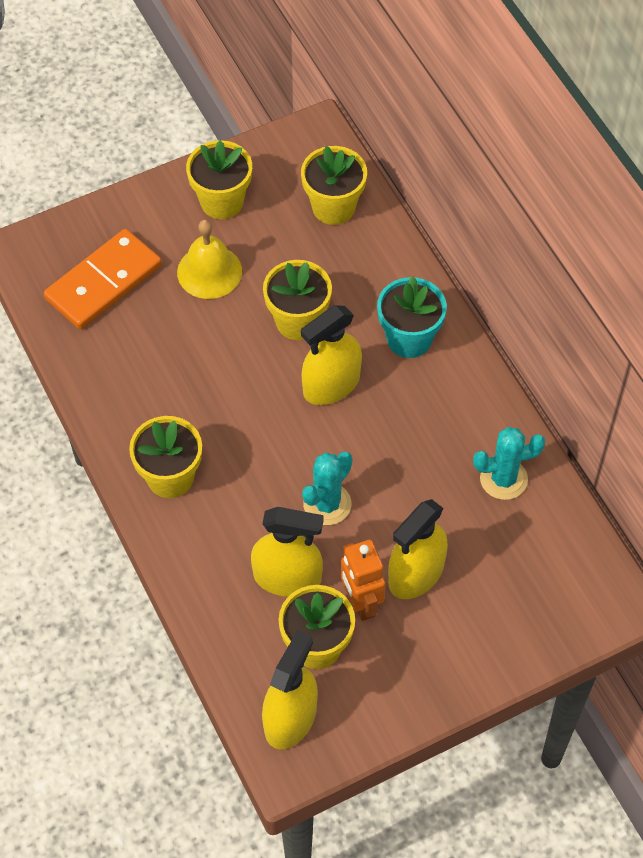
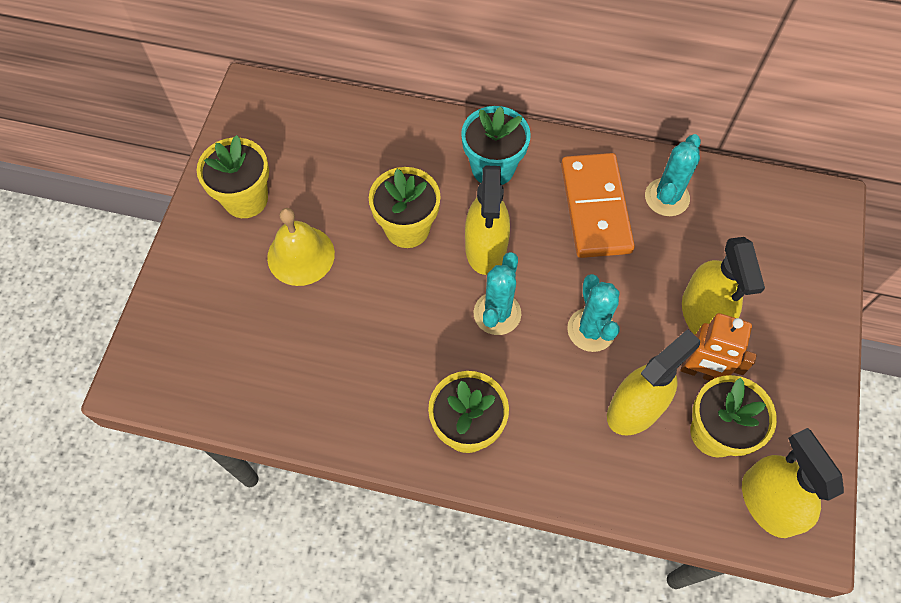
camera: 50 degrees left, 5 degrees up
(103, 282) = (231, 340): orange domino -> orange domino (595, 208)
(281, 431) = (497, 313): none -> turquoise cactus
(333, 207) = (329, 130): yellow flower pot -> none

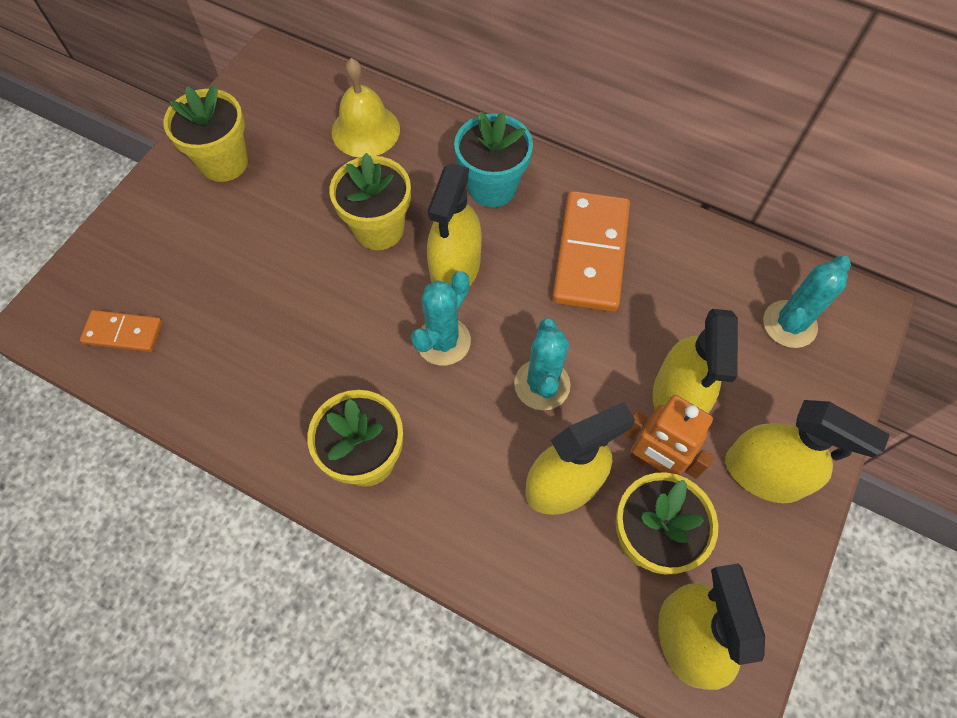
camera: 15 degrees right, 0 degrees up
(214, 375) = (123, 333): none -> orange domino
(301, 255) = (258, 231): yellow bell -> yellow bell (365, 130)
(667, 197) = (675, 261): turquoise cactus -> turquoise cactus (789, 324)
(788, 358) = (763, 474): none -> yellow spray bottle

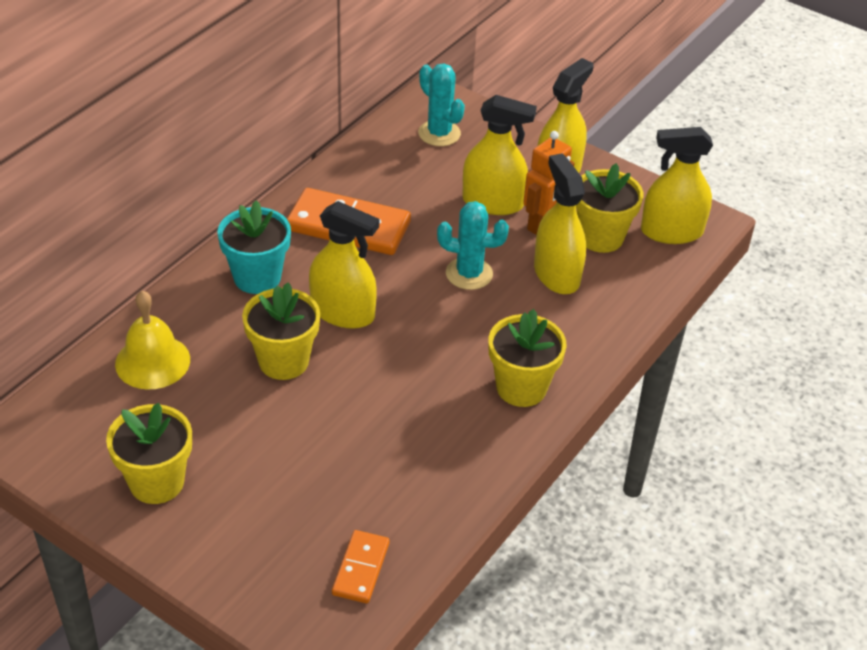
camera: 85 degrees left, 20 degrees down
(443, 341) = (417, 328): turquoise cactus -> none

